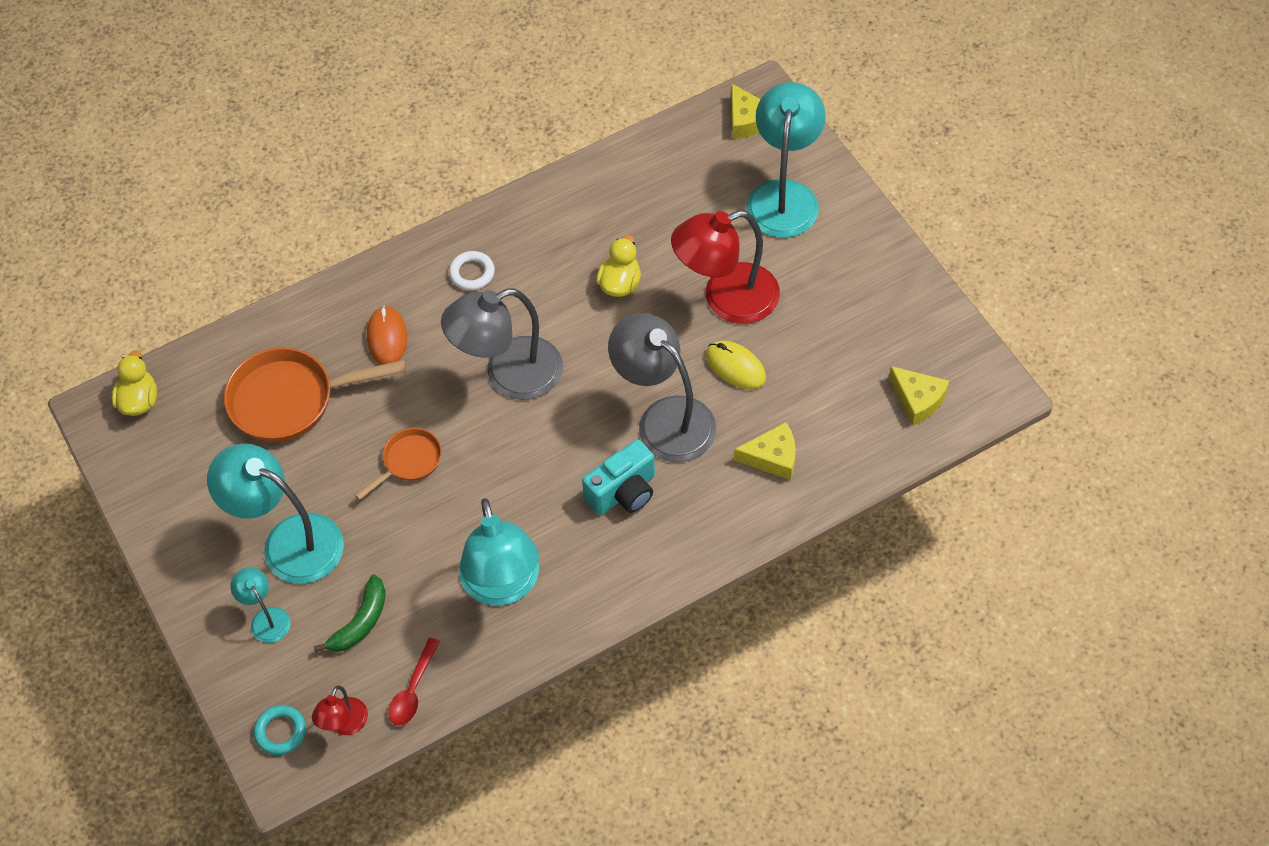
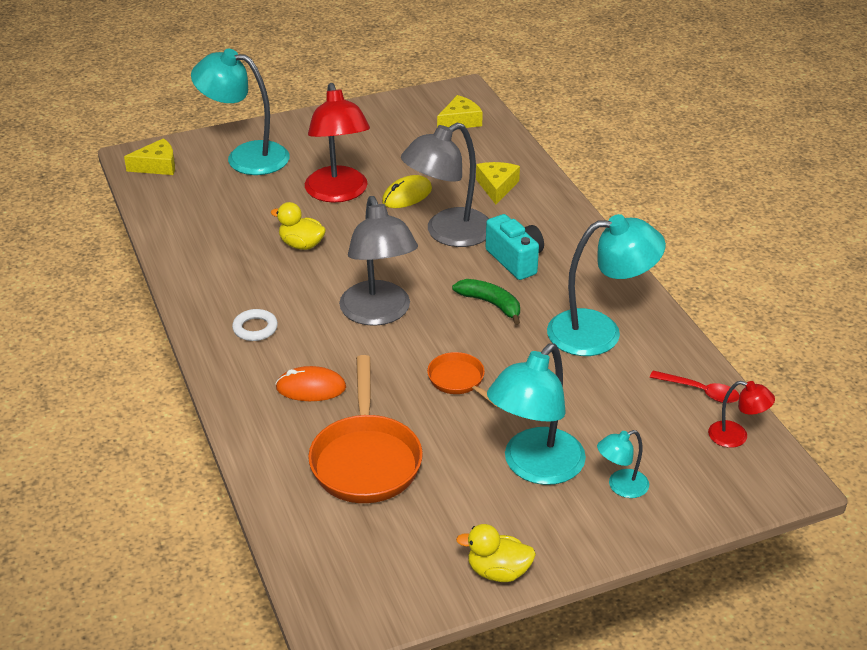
camera: 85 degrees left, 20 degrees down
(139, 401) = (332, 585): yellow duck -> yellow duck (498, 571)
(280, 732) = (744, 480): turquoise ring -> none
(360, 622) = (629, 421): green banana -> green banana (491, 304)

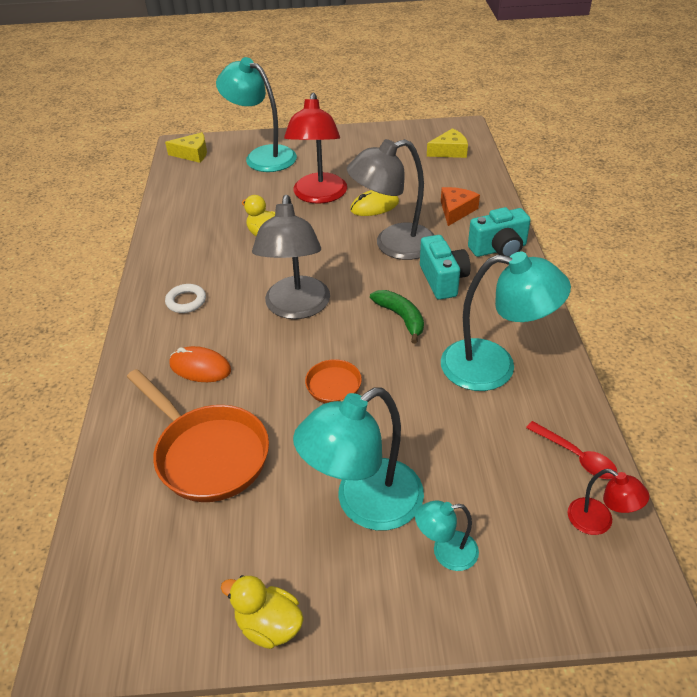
camera: 20 degrees right, 5 degrees up
(366, 460) = (208, 454): orange pan -> orange pan turned 60 degrees counterclockwise
(496, 187) = (456, 210): yellow cheese -> orange cheese
(558, 220) = (499, 249): none -> turquoise camera

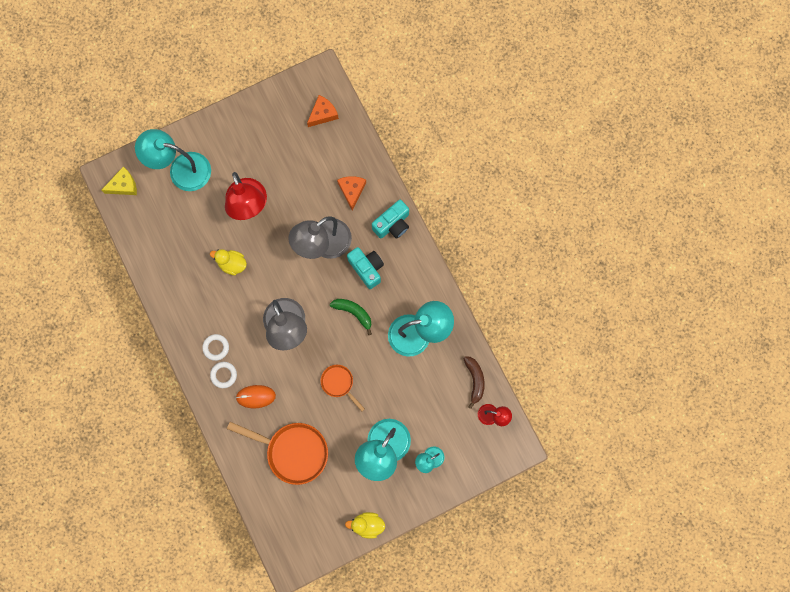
camera: 25 degrees left, 35 degrees up
(174, 331) = (224, 375): none -> white ring
(374, 206) = (294, 205): yellow mouse -> none
(449, 151) = (323, 114): yellow cheese -> orange cheese
(576, 456) = (475, 380): red spoon -> brown banana

